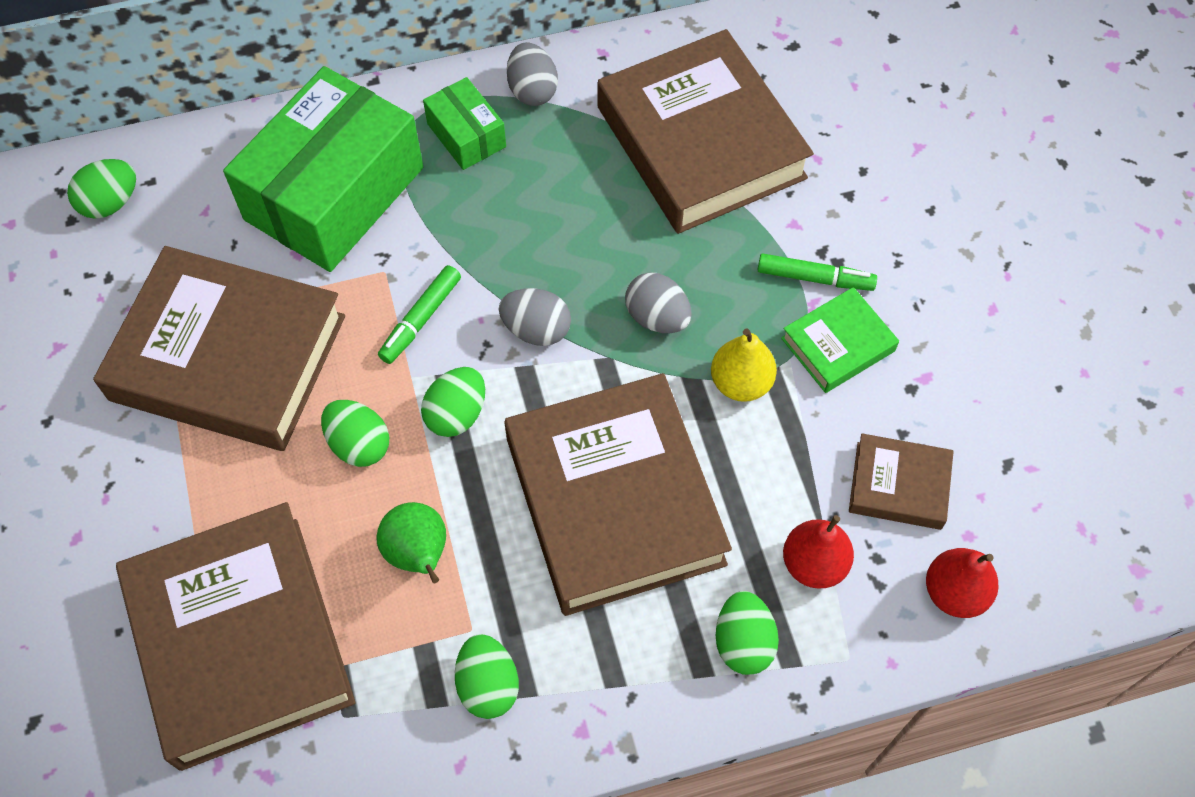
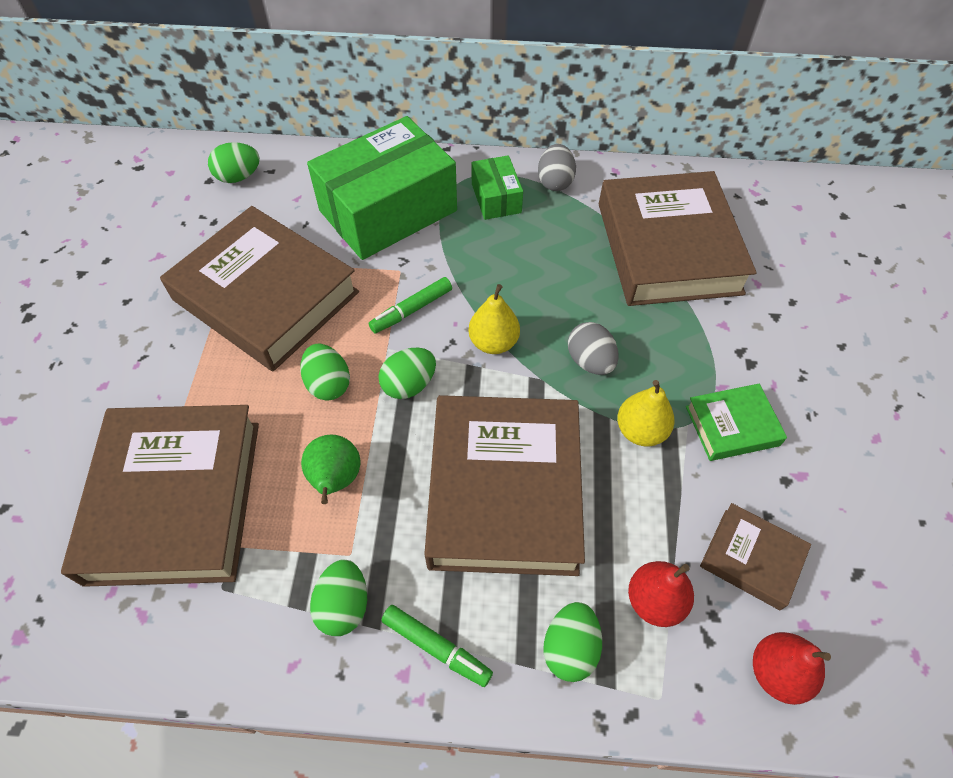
camera: 20 degrees right, 5 degrees down
(536, 330) = (493, 342): grey egg -> yellow pear
(815, 278) = (728, 369): green marker -> green marker (436, 647)

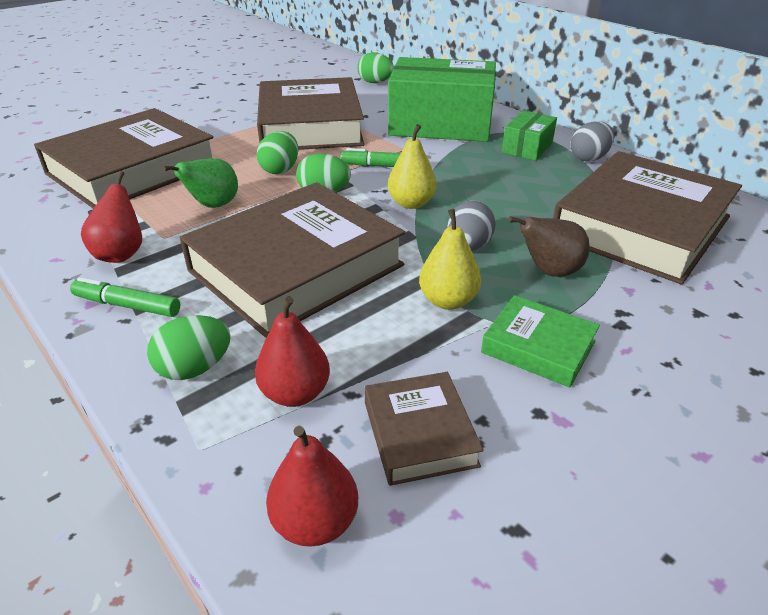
camera: 45 degrees right, 20 degrees down
(344, 605) = (121, 254): green egg -> red pear
(436, 647) = (127, 305): green marker -> green marker turned 120 degrees clockwise
(665, 345) = (549, 271): none -> brown pear

